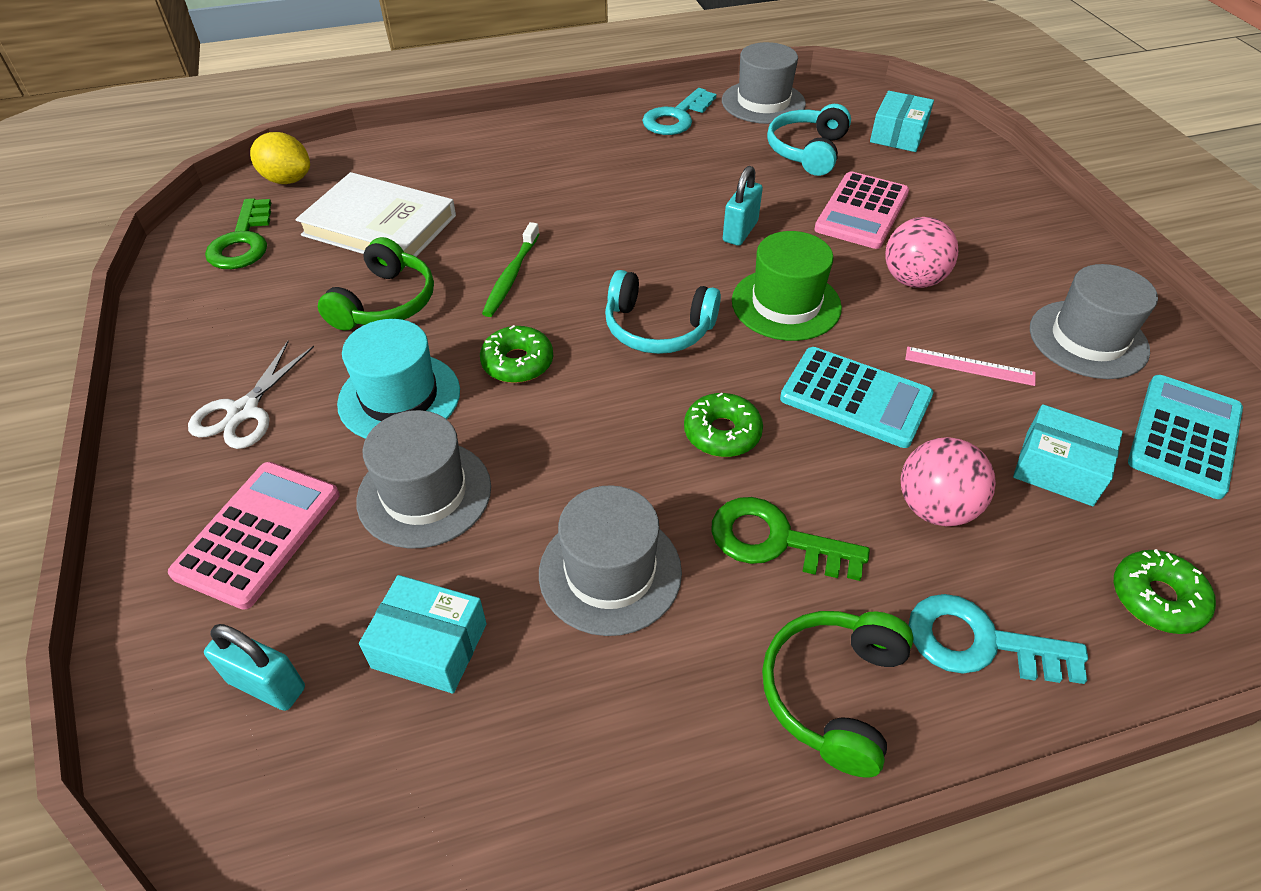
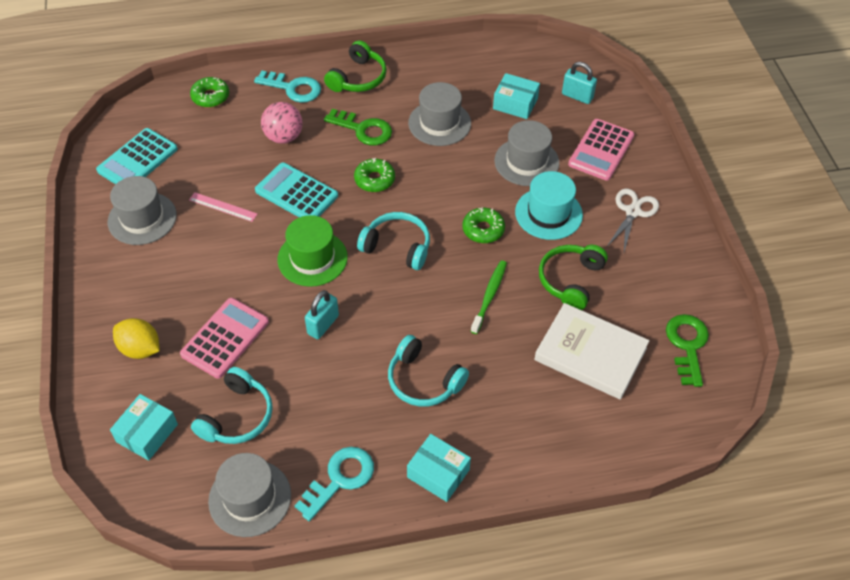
camera: 175 degrees left, 5 degrees up
(287, 180) = (680, 416): yellow lemon -> yellow lemon (140, 349)
(597, 190) = (423, 380): none -> turquoise headphones
(912, 280) = (222, 270): pink ball -> none
(1058, 468) = (213, 149): turquoise box -> turquoise box (438, 473)

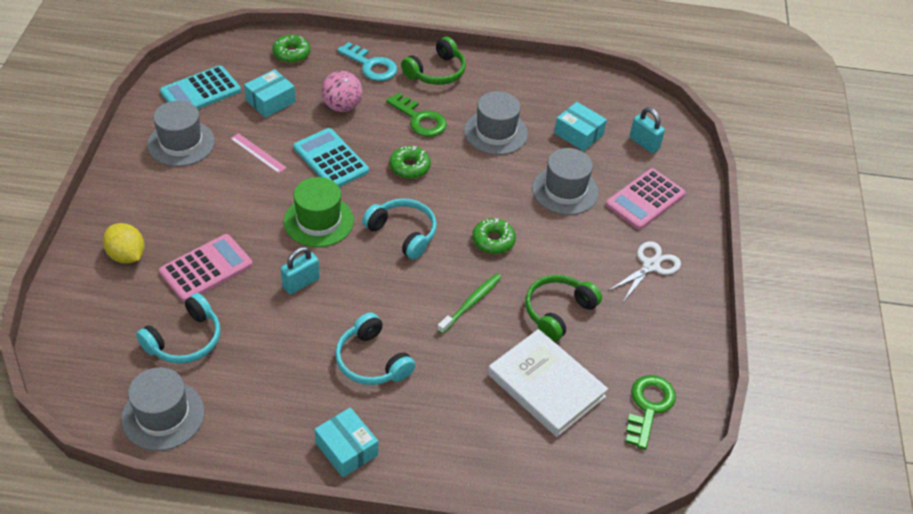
camera: 15 degrees right, 5 degrees down
(147, 433) = (99, 330): turquoise box -> turquoise box (270, 101)
(340, 479) = (253, 425): turquoise key -> none
(548, 213) = (565, 244): turquoise hat -> none

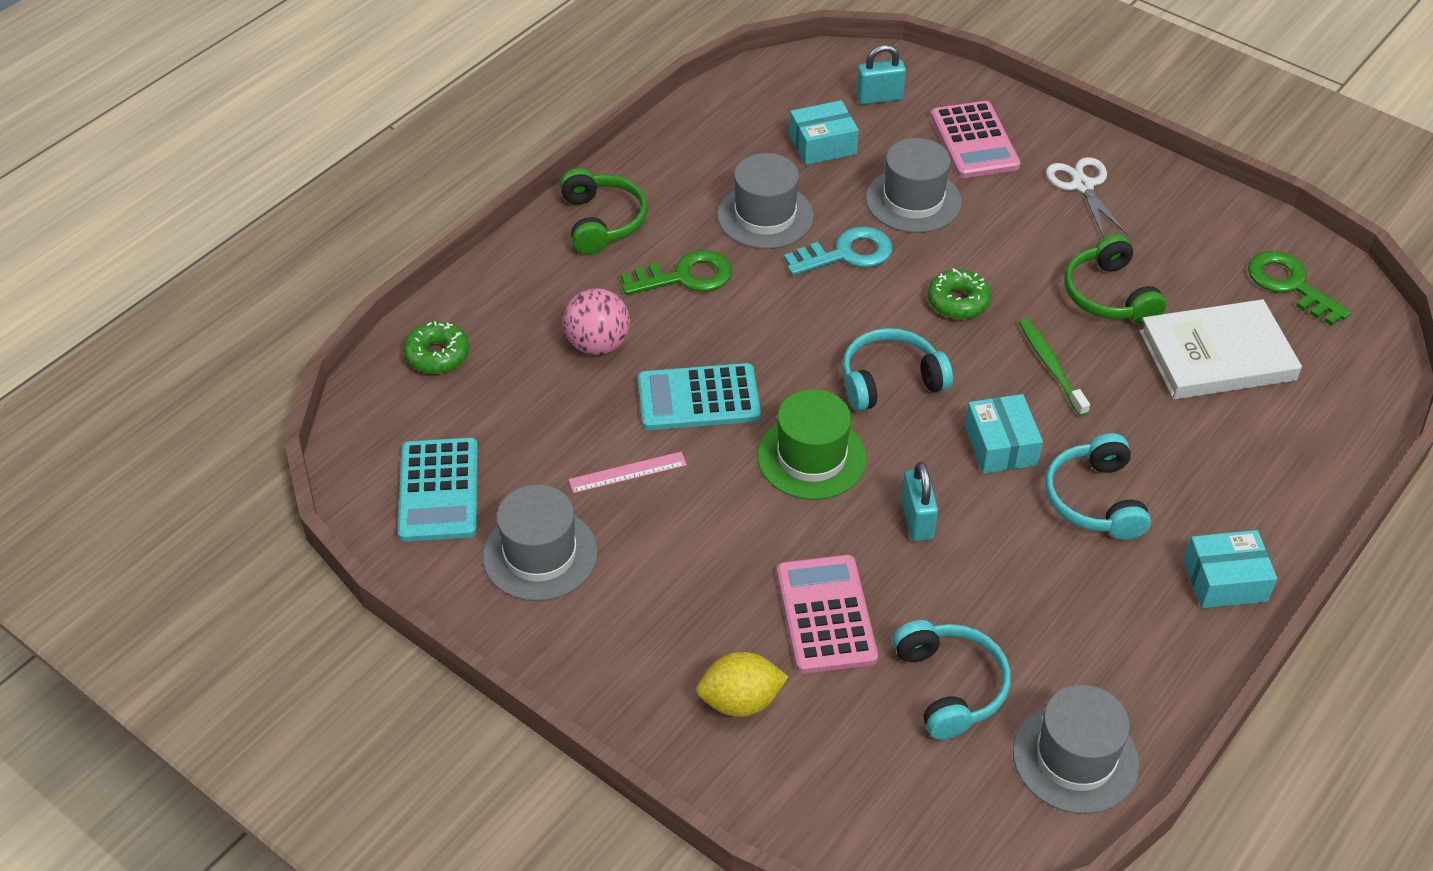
camera: 55 degrees left, 0 degrees up
(270, 101) = (525, 417): turquoise box -> turquoise box (1000, 445)
(371, 66) = (535, 281): turquoise key -> turquoise key (847, 254)
(372, 361) = (1094, 500): turquoise headphones -> turquoise headphones turned 90 degrees clockwise
(409, 167) = (771, 324): green donut -> none

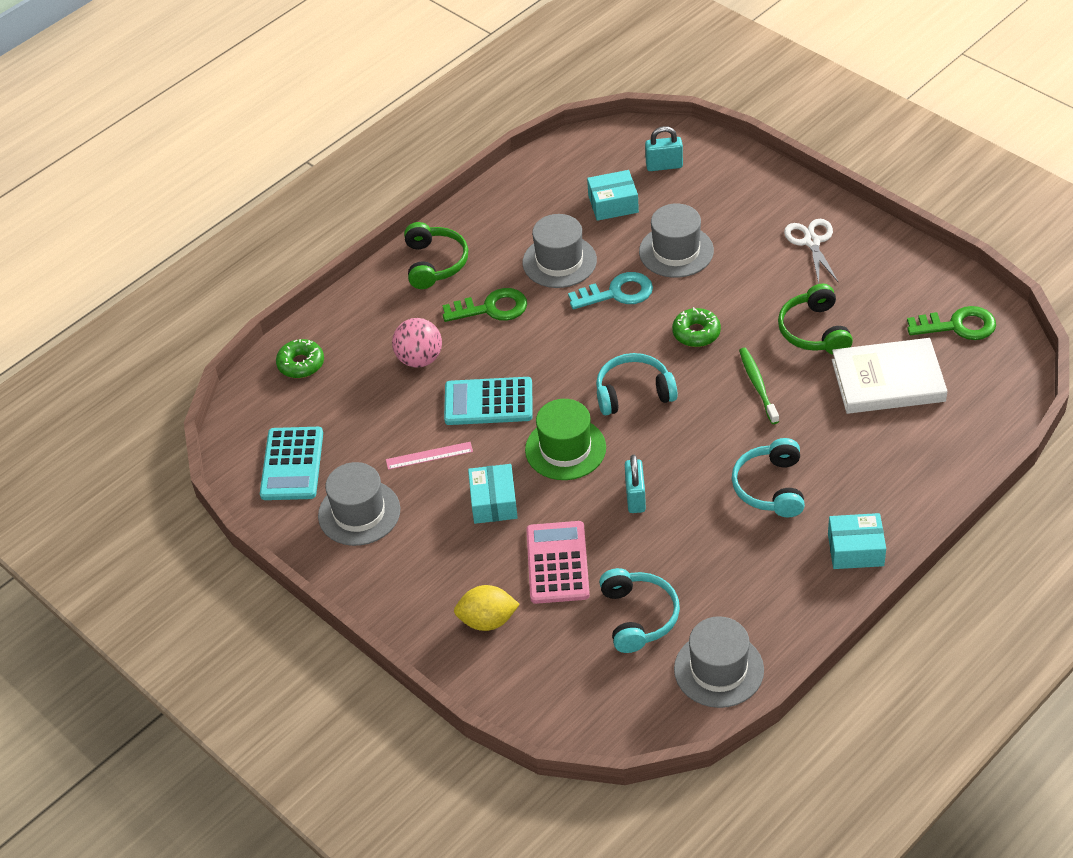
camera: 10 degrees right, 0 degrees up
(974, 141) = (733, 203): pink calculator -> none
(1000, 445) = (708, 444): turquoise box -> turquoise box (493, 502)
(1289, 285) = (958, 326): green key -> green key turned 120 degrees clockwise

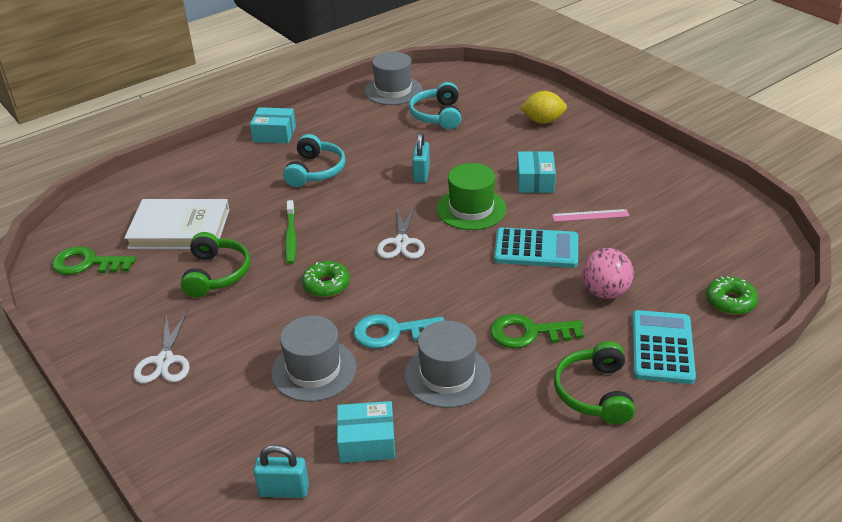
camera: 175 degrees left, 10 degrees down
(292, 464) = (714, 221): turquoise calculator -> turquoise calculator (662, 347)
(359, 513) = (647, 184): grey hat -> none
(557, 563) = (489, 144): pink calculator -> none
(633, 393) = (402, 242): turquoise headphones -> white scissors

